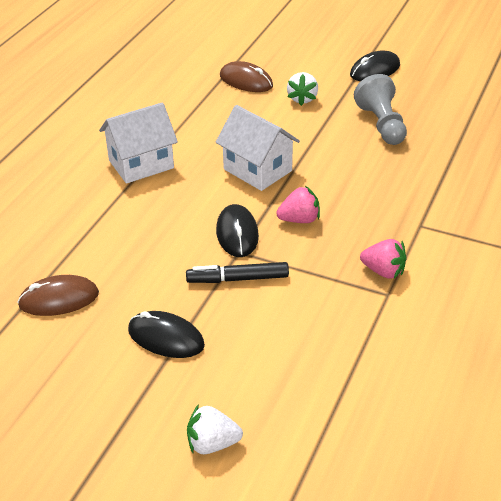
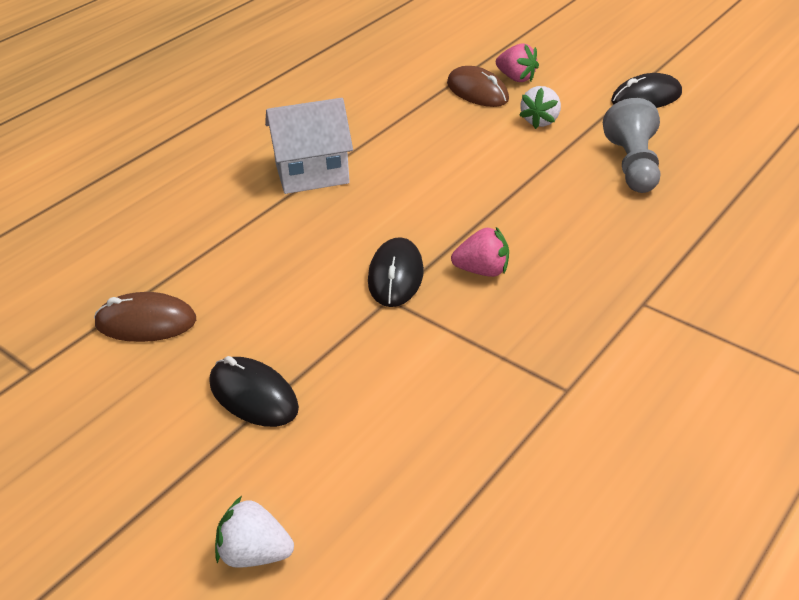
camera: 15 degrees right, 0 degrees up
(237, 279) = (374, 334): black marker -> none
(257, 170) = (451, 200): white house -> none
(383, 271) = (571, 357): pink strawberry -> pink strawberry (516, 78)

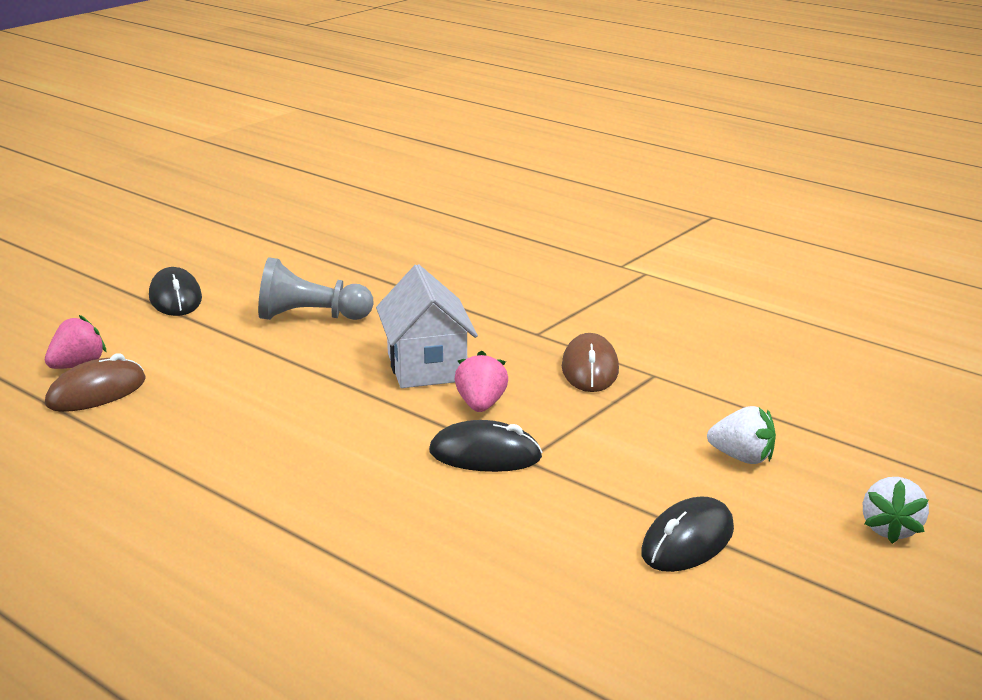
camera: 90 degrees left, 15 degrees down
(146, 322) = (566, 635): brown mouse -> brown mouse (590, 369)
(312, 173) = (248, 516): white house -> white house (426, 367)
(540, 121) = (194, 357): white strawberry -> white strawberry (742, 458)

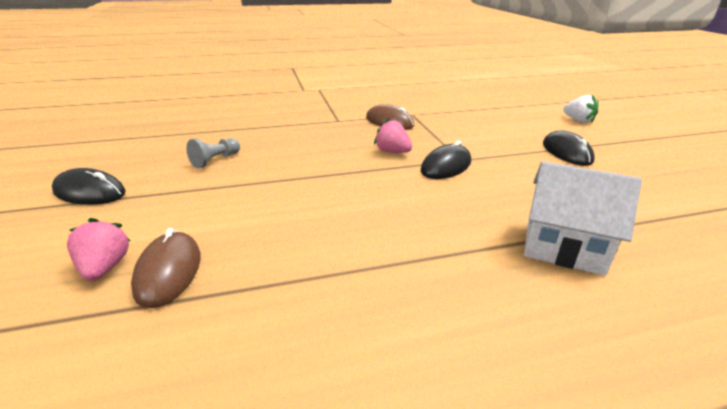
camera: 55 degrees left, 5 degrees up
(310, 317) = (215, 160): grey pawn -> grey pawn, size x0.63
(426, 367) = (332, 151): white house -> white house (563, 247)
(742, 458) = (502, 123): white strawberry -> none

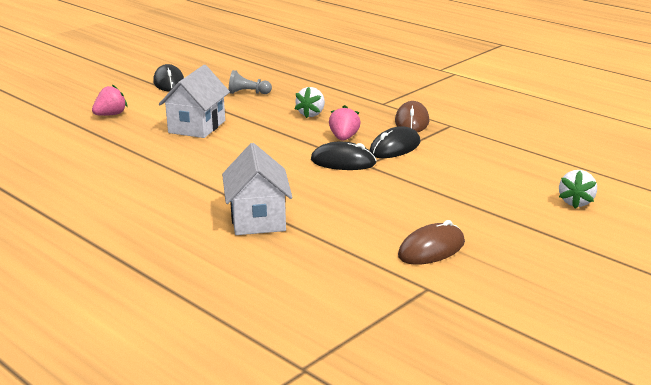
camera: 60 degrees right, 5 degrees down
(168, 272) = (121, 128): brown mouse -> brown mouse (431, 249)
(258, 212) = (197, 127): none -> white house
(318, 149) = (311, 114): none -> white strawberry
(566, 152) = (455, 205): black mouse -> black mouse (395, 147)

